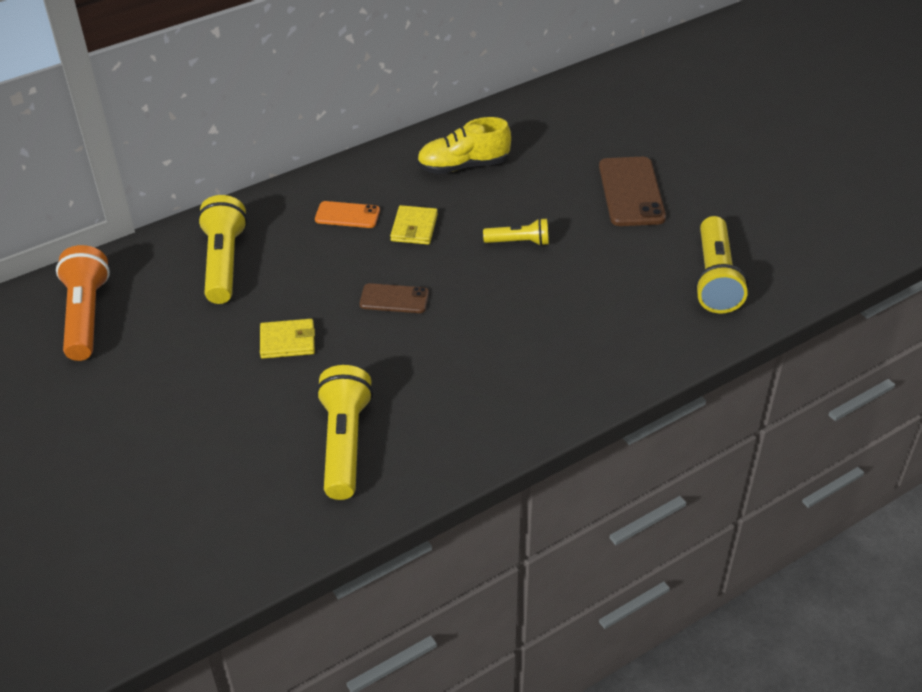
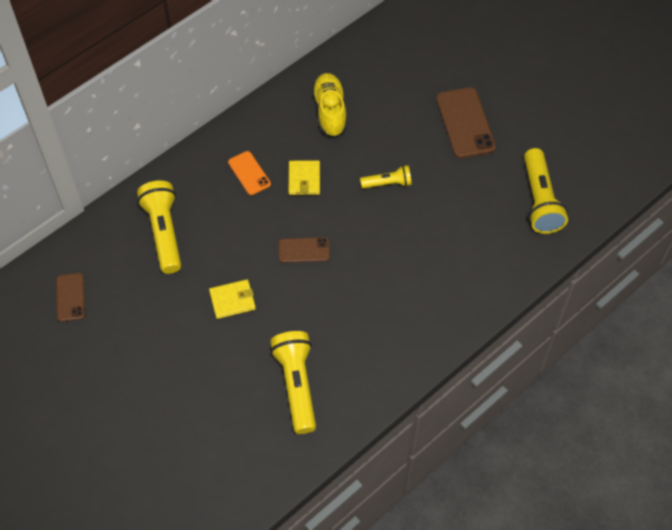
camera: 10 degrees left, 15 degrees up
(85, 316) = (70, 297): orange flashlight -> brown phone
(347, 215) = (249, 173): orange phone -> orange phone turned 60 degrees clockwise
(463, 166) = (330, 112): yellow shoe -> yellow shoe turned 105 degrees clockwise

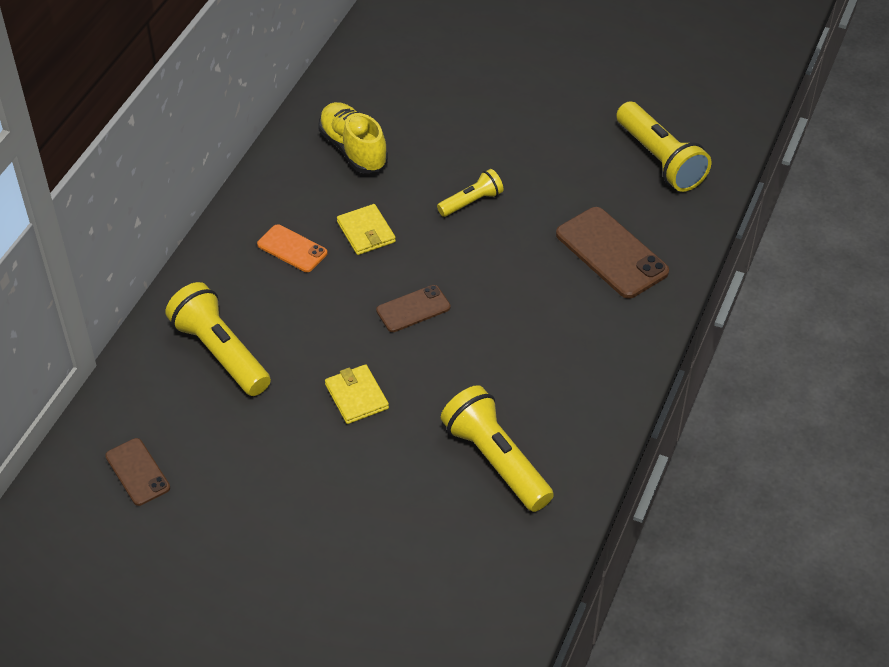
camera: 25 degrees left, 10 degrees down
(232, 300) = (356, 396): yellow wallet -> yellow wallet turned 75 degrees counterclockwise
(465, 123) = (523, 109): brown phone -> brown phone (611, 253)

